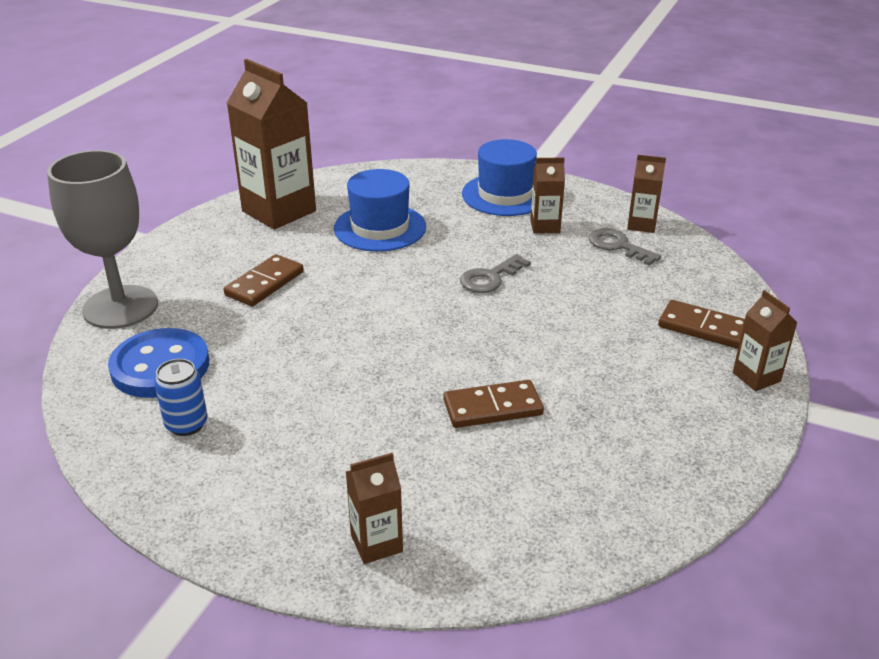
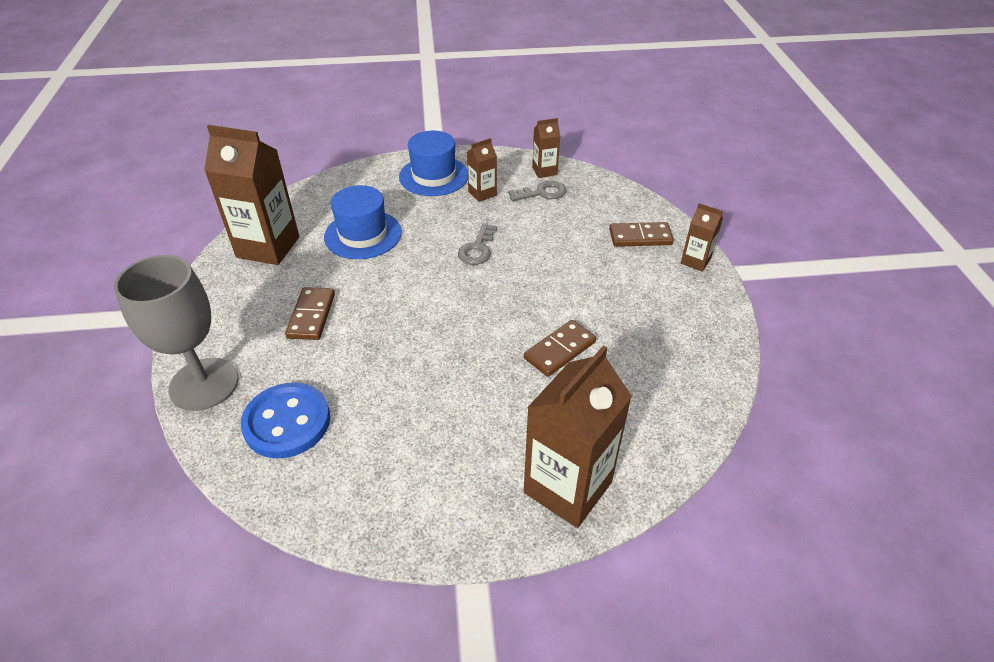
camera: 30 degrees left, 10 degrees up
(186, 424) = (352, 461): blue can -> none
(376, 543) = (567, 487): brown carton -> brown carton, size x2.04
(618, 246) = (542, 193): grey key -> grey key turned 150 degrees clockwise

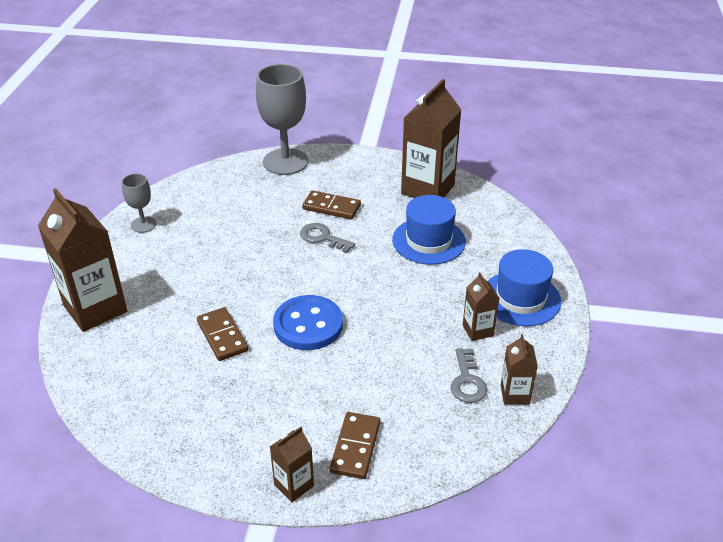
camera: 105 degrees right, 5 degrees down
(287, 422) = (232, 193): blue button -> blue button (308, 325)
(379, 505) = (143, 224): none -> grey goblet
(477, 249) = (382, 310): grey key -> grey key (323, 237)

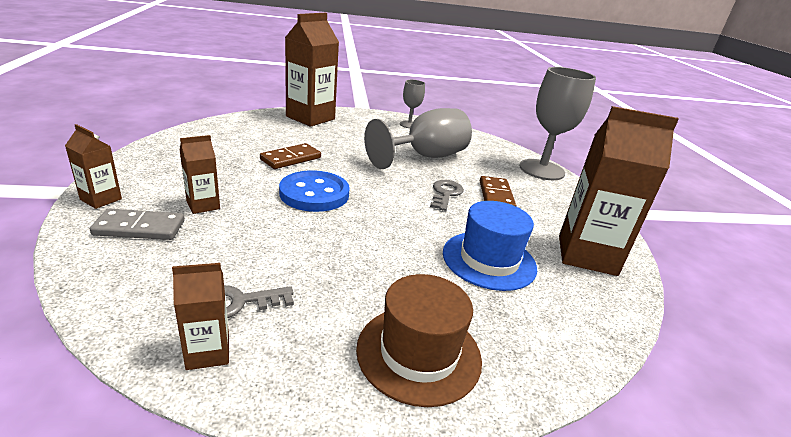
camera: 70 degrees right, 10 degrees down
(239, 232) = (425, 157): none -> grey goblet
(355, 447) = (139, 228): brown domino -> grey domino
(478, 330) = (335, 309): brown carton -> brown carton (203, 205)
(520, 298) = (419, 353): blue hat -> brown hat

